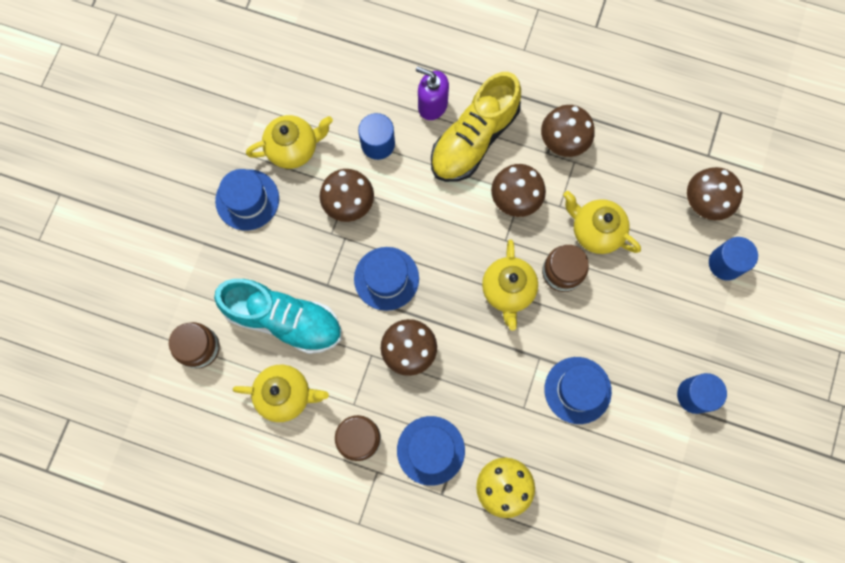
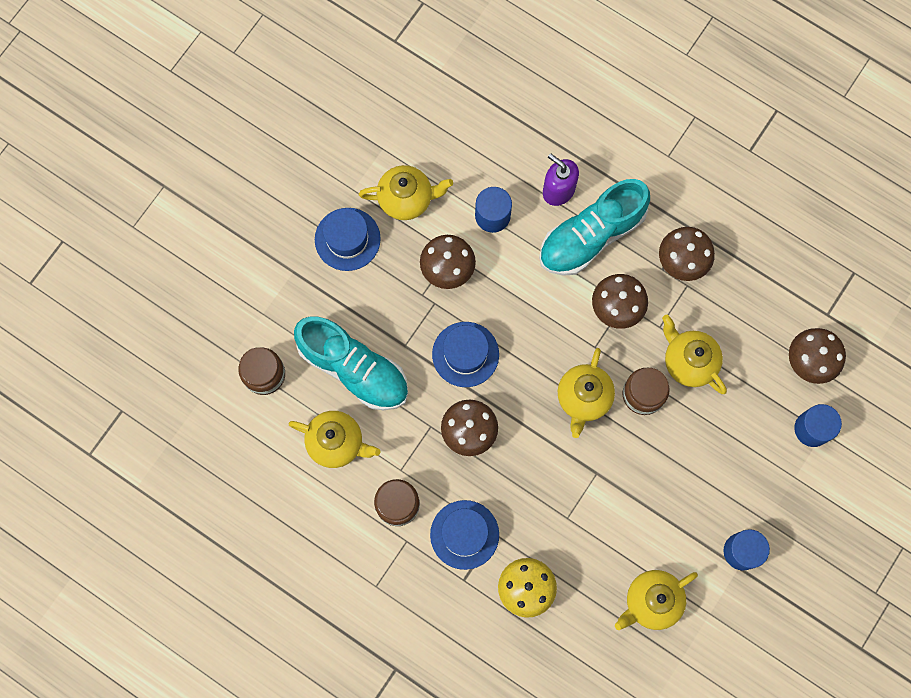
camera: 15 degrees right, 0 degrees up
(474, 139) = (591, 236): yellow shoe -> turquoise shoe
(577, 390) = (626, 515): blue hat -> none
(624, 466) = (651, 601): none -> yellow teapot

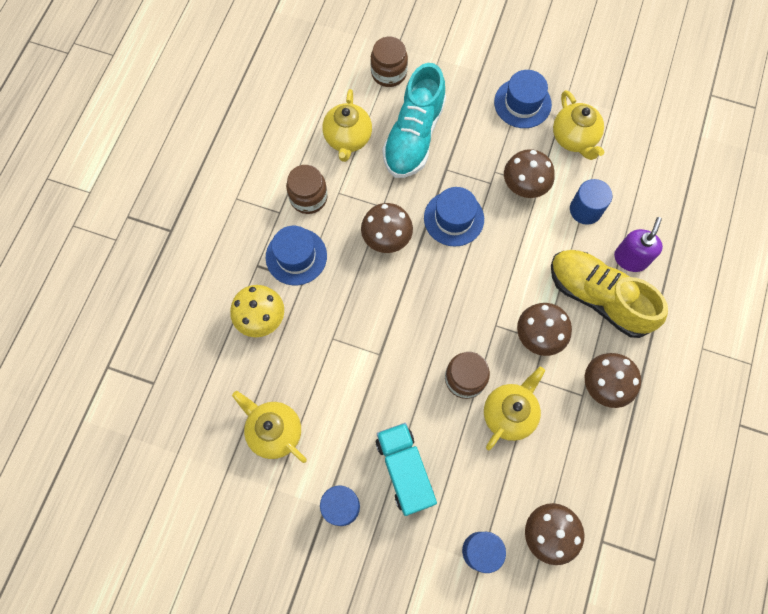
camera: 75 degrees right, 5 degrees down
(583, 398) = (445, 326): yellow teapot -> none
(591, 236) = (598, 297): turquoise shoe -> yellow shoe
(721, 480) = (404, 470): none -> turquoise truck

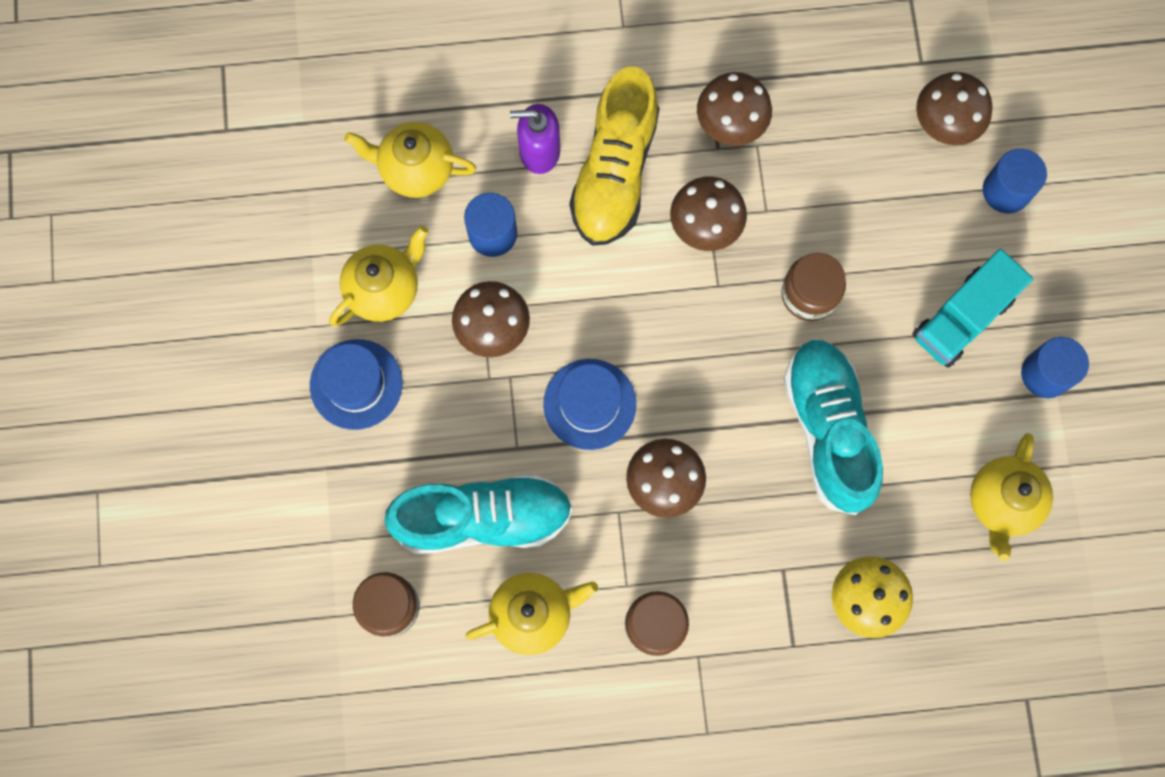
camera: 115 degrees left, 5 degrees up
(296, 256) = (753, 597): blue hat -> none
(372, 347) = (828, 429): none -> turquoise shoe
(509, 414) = (826, 222): yellow teapot -> yellow teapot (416, 170)

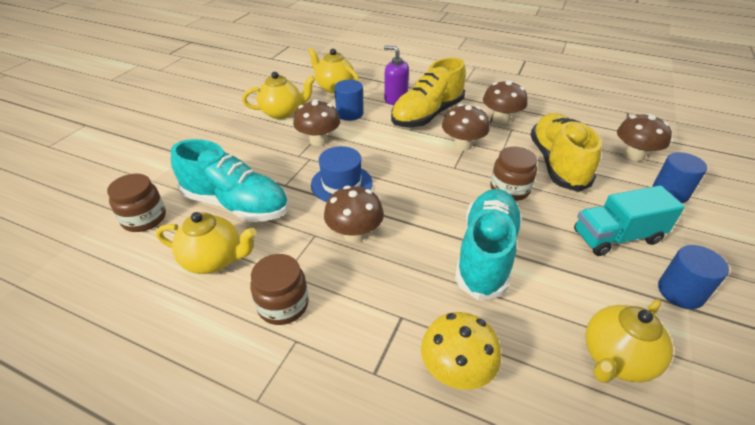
camera: 30 degrees right, 35 degrees down
(356, 384) = (234, 134): blue hat -> none
(850, 201) = (557, 163): none -> yellow shoe

